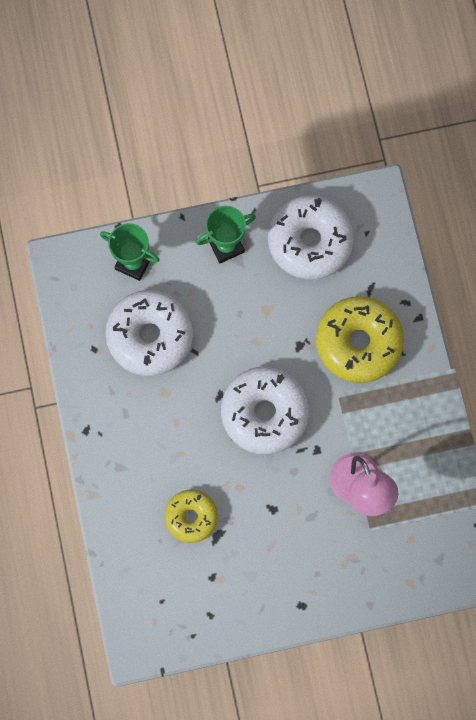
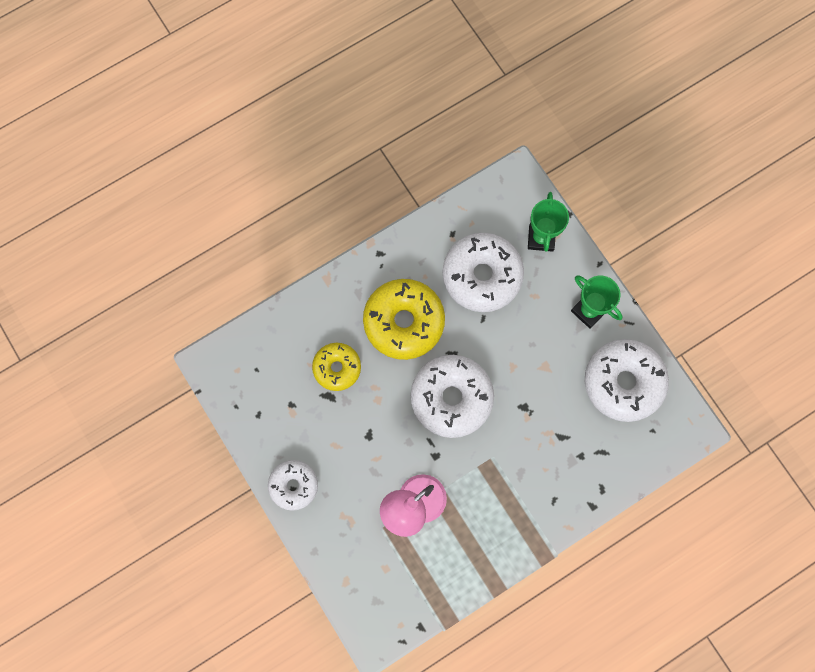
camera: 70 degrees right, 0 degrees up
(296, 603) = (293, 485): none -> white donut
(358, 343) = (547, 459): yellow donut -> yellow donut (404, 322)

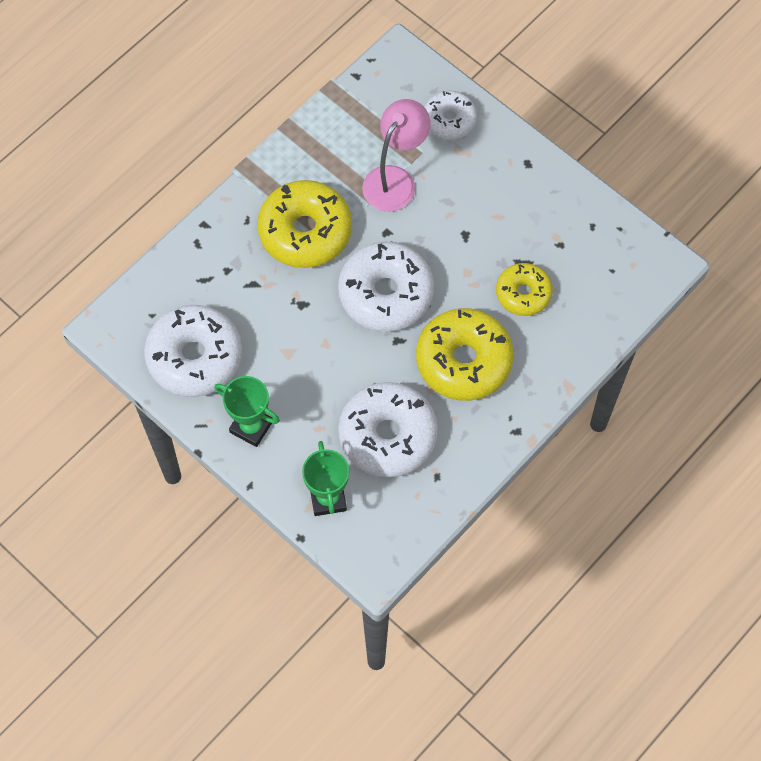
camera: 165 degrees right, 10 degrees down
(293, 485) = (529, 168): white donut -> white donut (449, 120)
(505, 475) = (305, 231): none -> yellow donut

